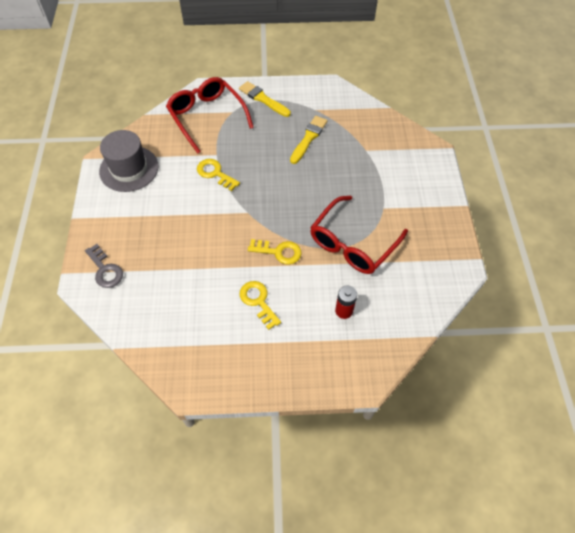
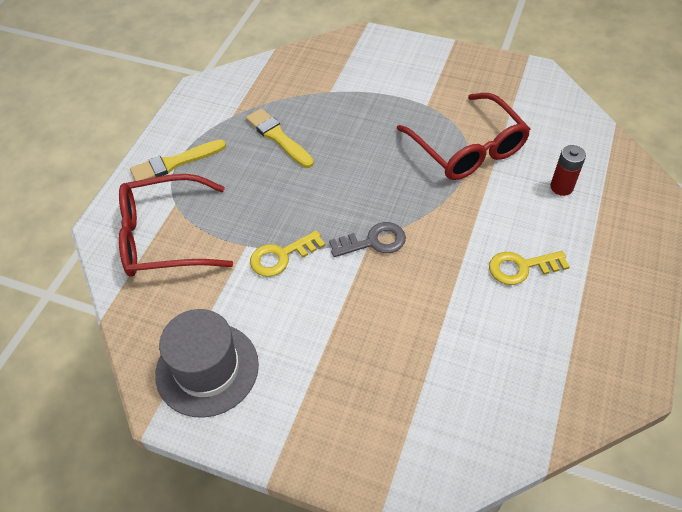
camera: 65 degrees left, 5 degrees down
(105, 270) = (398, 451): grey key -> grey key (373, 241)
(279, 252) = (451, 223): yellow key -> none

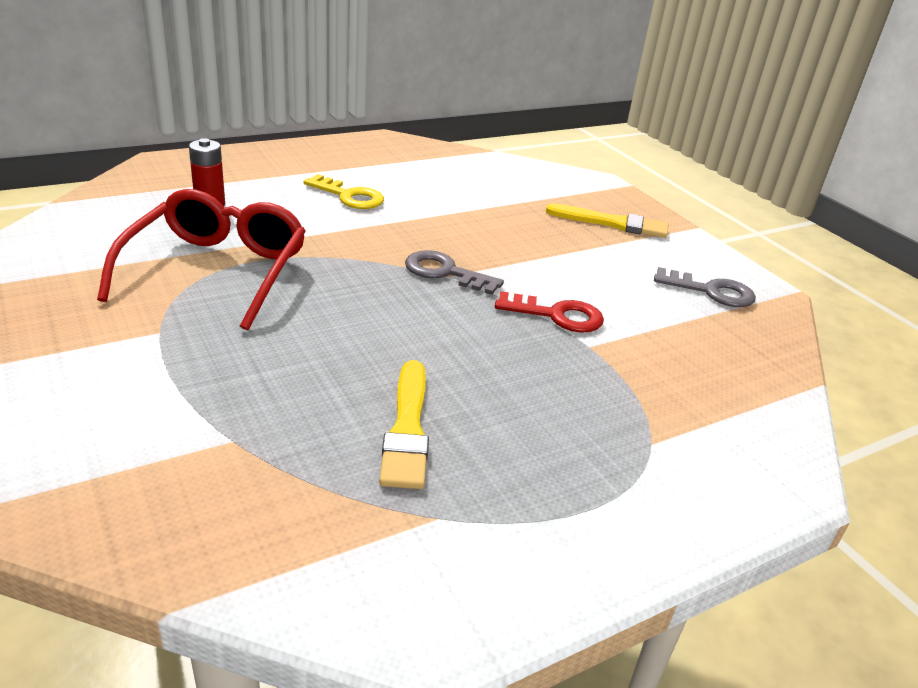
camera: 145 degrees left, 20 degrees down
(164, 237) = (693, 413): red glasses -> none
(175, 163) = (610, 502): yellow brush -> yellow brush (612, 223)
(207, 369) = (711, 291): grey hat -> grey key
(281, 256) = (557, 315): yellow key -> red key

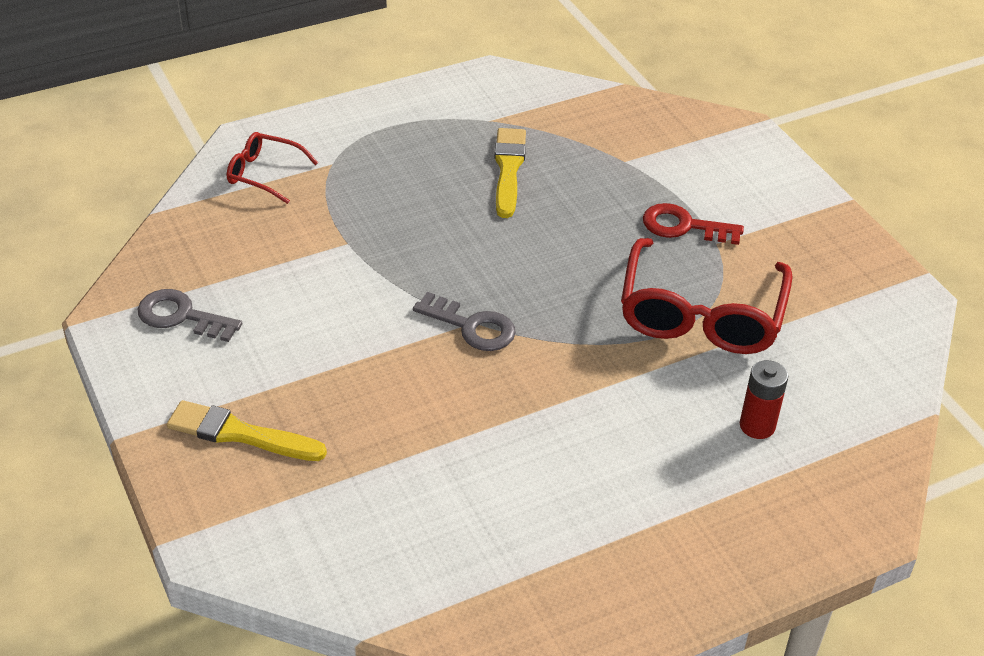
camera: 175 degrees left, 10 degrees up
(349, 196) = (593, 462): yellow key -> none
(557, 315) = (366, 275): red key -> red key (684, 226)
(730, 428) = (264, 174): none -> red glasses

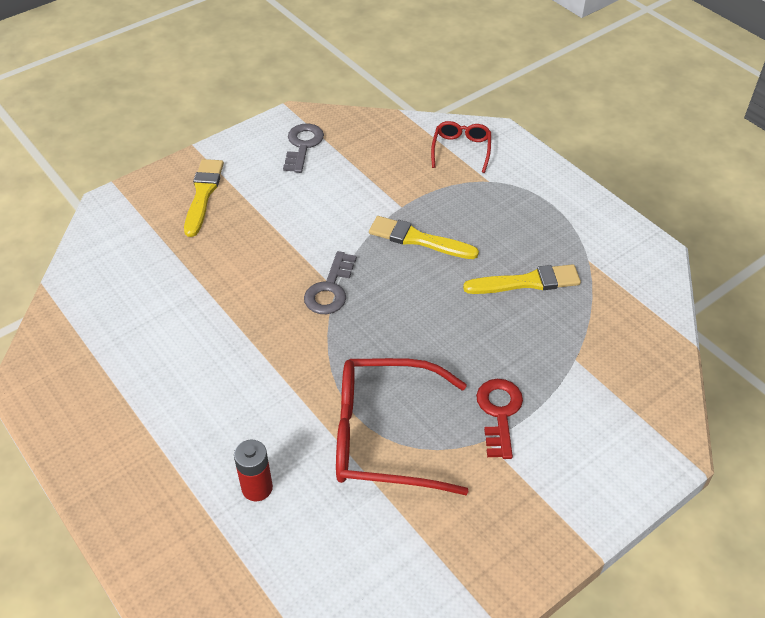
camera: 80 degrees right, 5 degrees up
(412, 238) = (418, 239): none -> yellow brush

